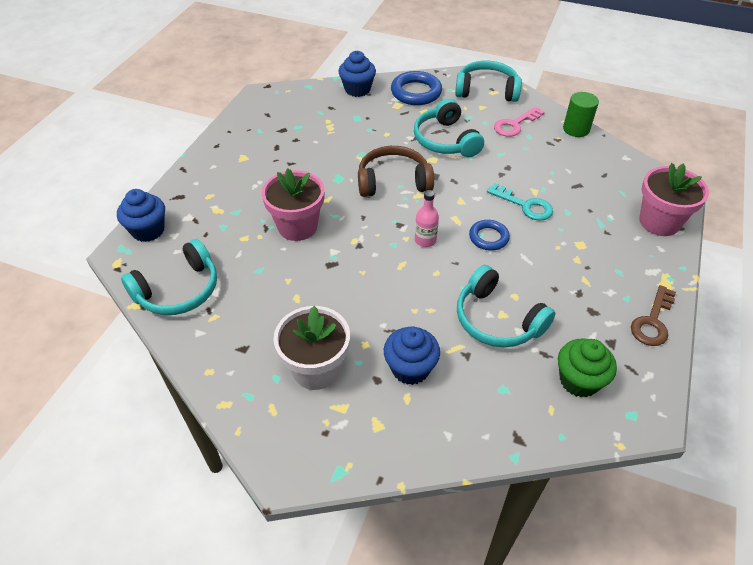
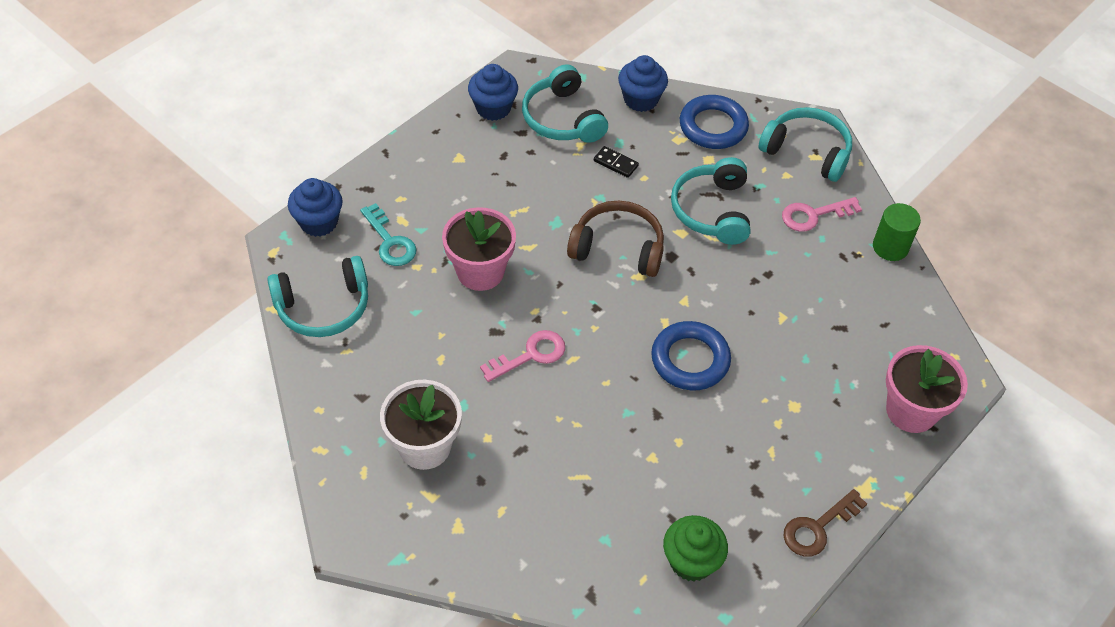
camera: 20 degrees right, 5 degrees up
(361, 130) = (615, 163): none -> black domino
(367, 272) = (530, 355): none -> pink key
(410, 368) = (520, 481): blue cupcake -> blue cupcake (493, 108)
(425, 240) = (615, 338): pink bottle -> none
(488, 237) = (690, 360): blue ring -> blue ring, size x1.60
(497, 319) = (643, 461): turquoise headphones -> turquoise headphones (562, 118)
(525, 205) = (758, 333): turquoise key -> turquoise key (390, 241)

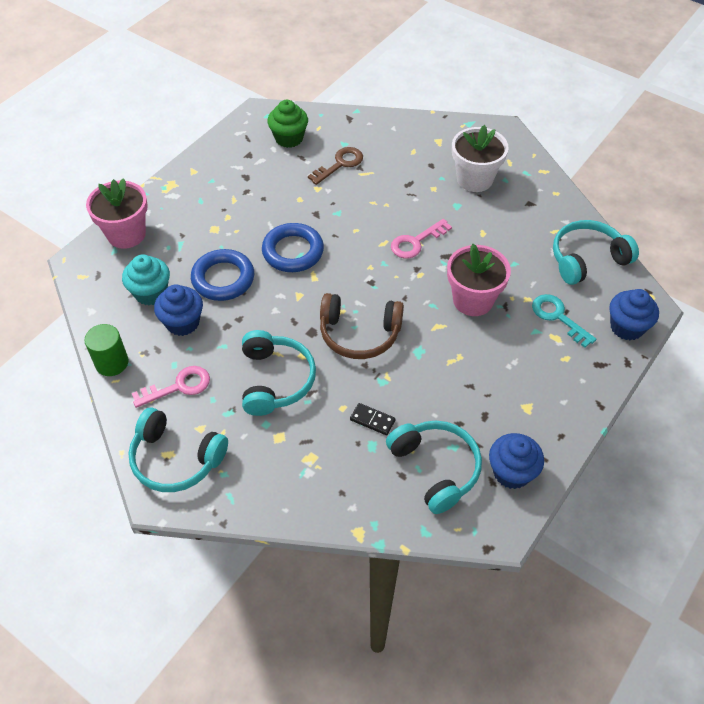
camera: 175 degrees right, 0 degrees up
(640, 99) = (355, 505): blue cupcake -> blue cupcake (183, 323)
(713, 126) = (274, 478): blue ring -> blue ring (223, 279)
(818, 528) = (206, 161): brown key -> brown key (340, 164)
(863, 323) = (151, 293): none -> turquoise cupcake

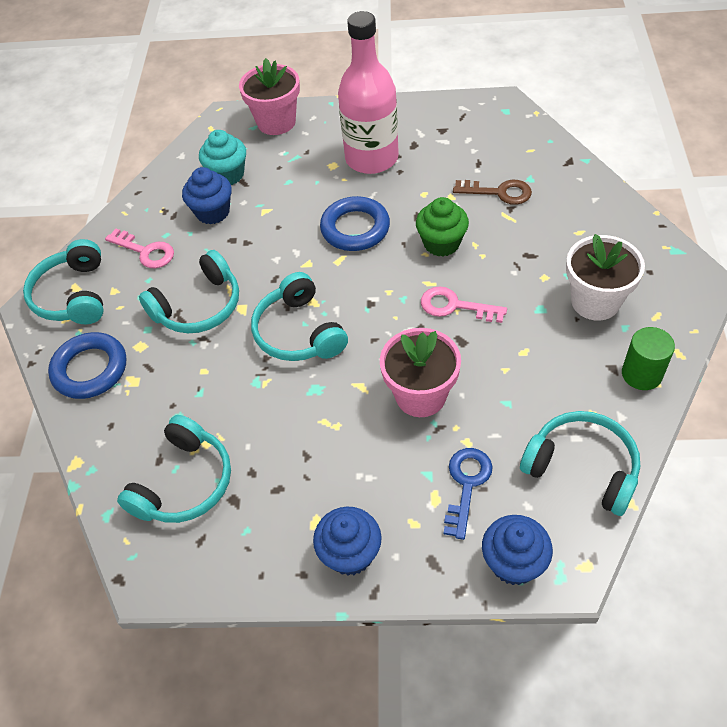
camera: 60 degrees right, 0 degrees up
(112, 363) = (139, 199): green cylinder -> green cylinder (641, 374)
(223, 279) = (281, 205): blue ring -> blue ring (90, 369)
(233, 205) = (371, 158): none -> pink bottle
(289, 138) = (493, 140): green cupcake -> green cupcake (441, 243)
(359, 334) = (299, 332): brown headphones -> turquoise headphones
(372, 420) = (205, 401): black domino -> none
(511, 472) = (223, 552): blue cupcake -> blue cupcake (350, 553)
(558, 317) = (466, 484): turquoise key -> blue key

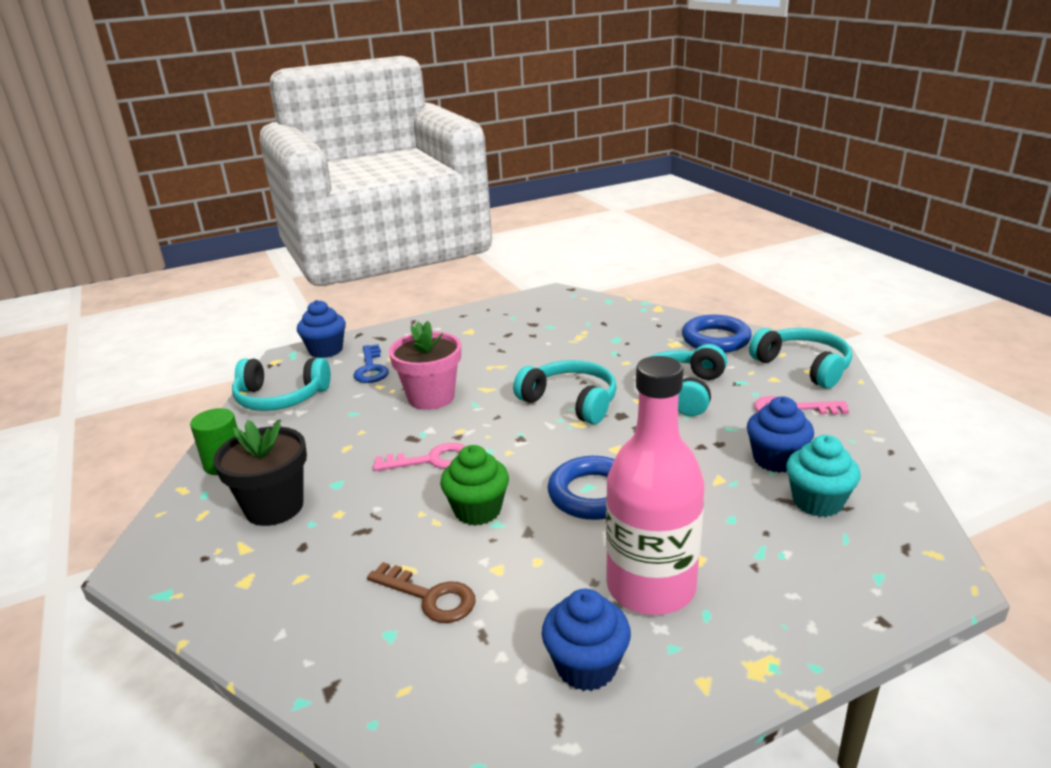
camera: 150 degrees right, 25 degrees down
(184, 482) = (574, 320): turquoise headphones -> none
(276, 122) = (856, 597): pink flower pot -> none
(350, 553) = (437, 327): blue cupcake -> blue cupcake (586, 666)
(499, 192) = (430, 597): brown key -> brown key turned 135 degrees counterclockwise
(595, 301) = (274, 507): white flower pot -> black flower pot

